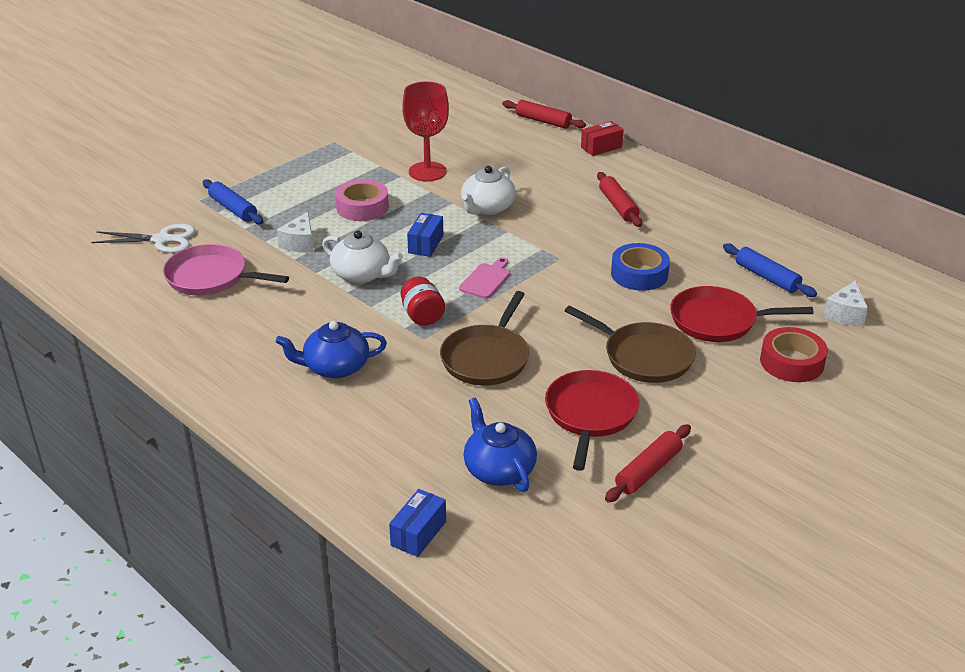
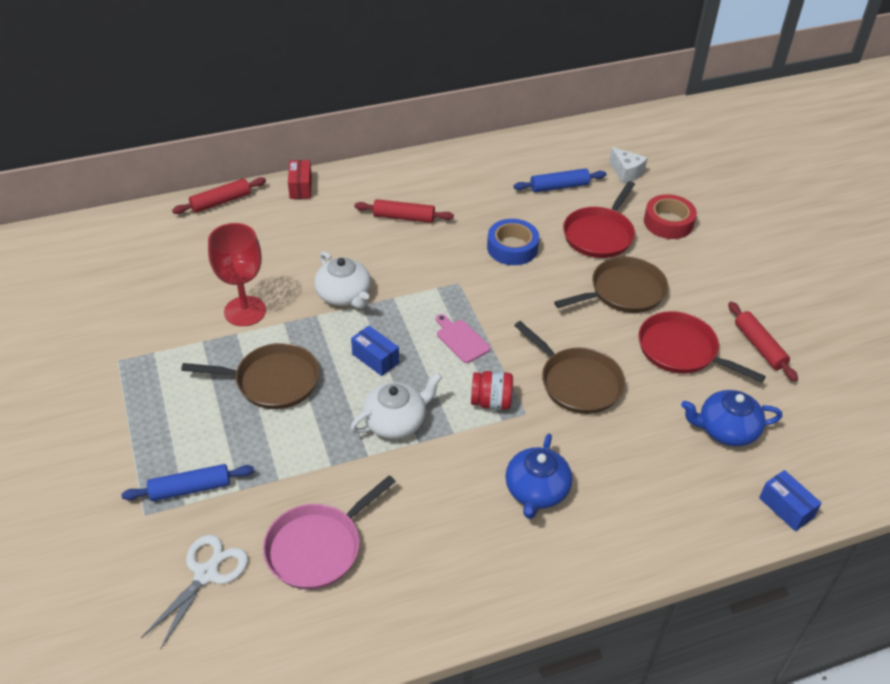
camera: 65 degrees left, 10 degrees up
(300, 243) = (305, 451): white cheese -> none
(362, 207) = (273, 381): pink tape -> brown pan

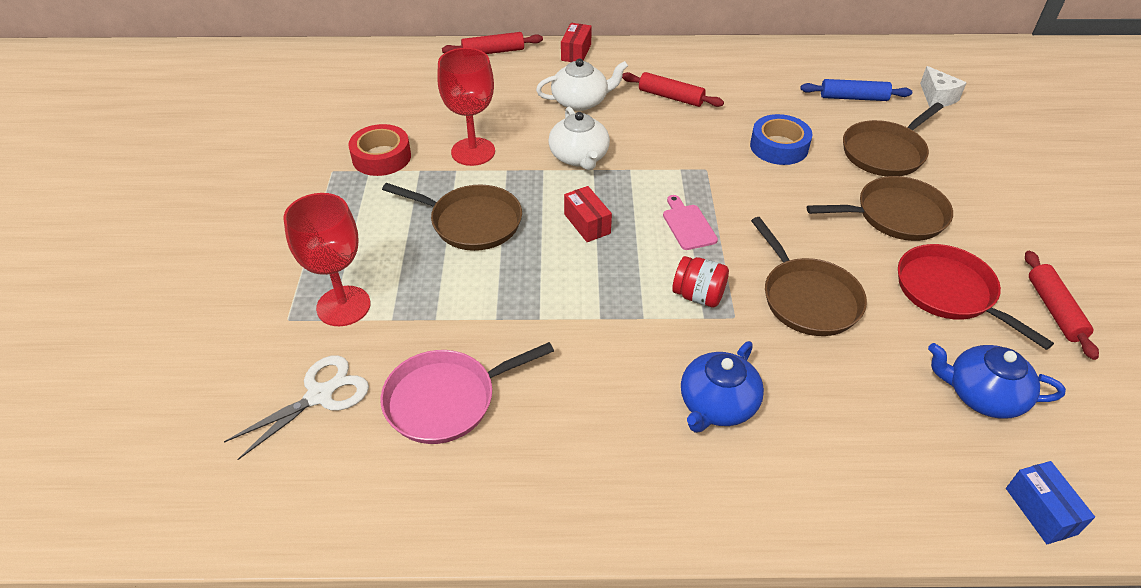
camera: 20 degrees right, 0 degrees up
(190, 489) = (343, 306): blue rolling pin -> red goblet
(375, 358) = (587, 224): blue box -> red box
(396, 421) = (583, 291): white teapot -> white teapot (580, 101)
(599, 235) = (885, 152): red pan -> brown pan
(668, 222) = (973, 155): red tape -> red tape (381, 157)

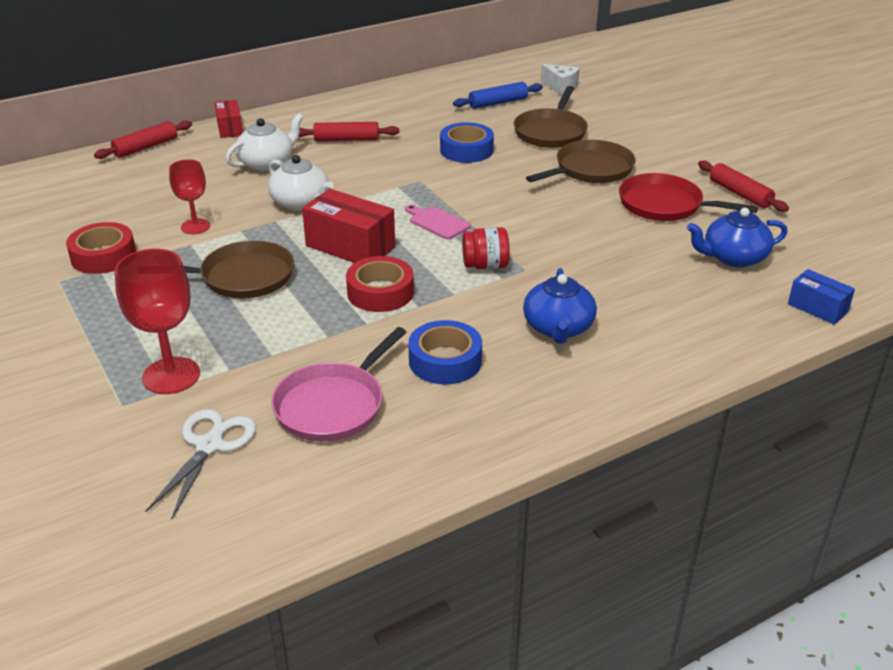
camera: 30 degrees left, 10 degrees down
(473, 152) = (195, 226): red goblet -> red goblet, size x0.63
(577, 288) = (380, 292): none -> red tape
(579, 395) = (445, 361): none -> blue tape
(587, 224) = (350, 247): red box -> red box, size x1.69
(808, 299) = (570, 240): brown pan -> none

